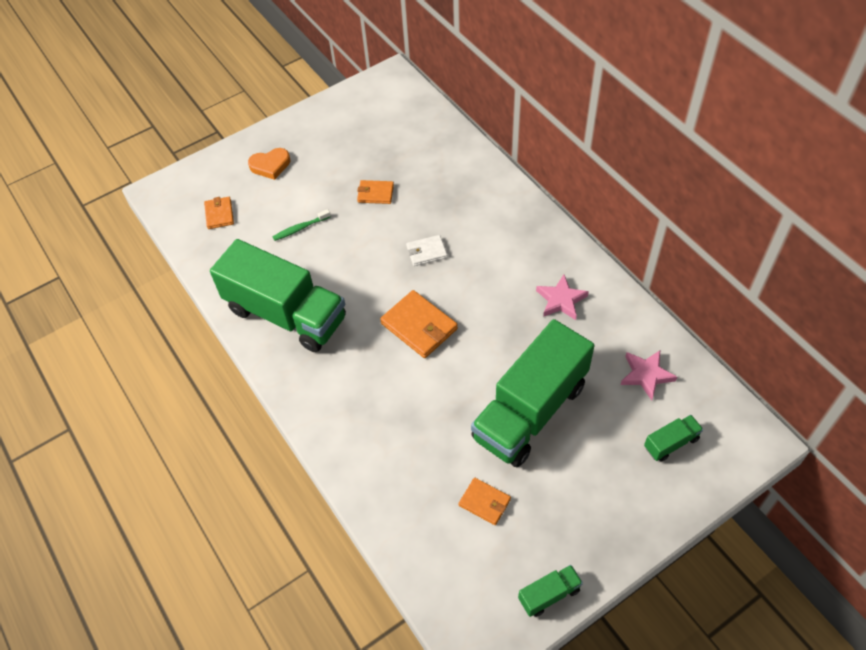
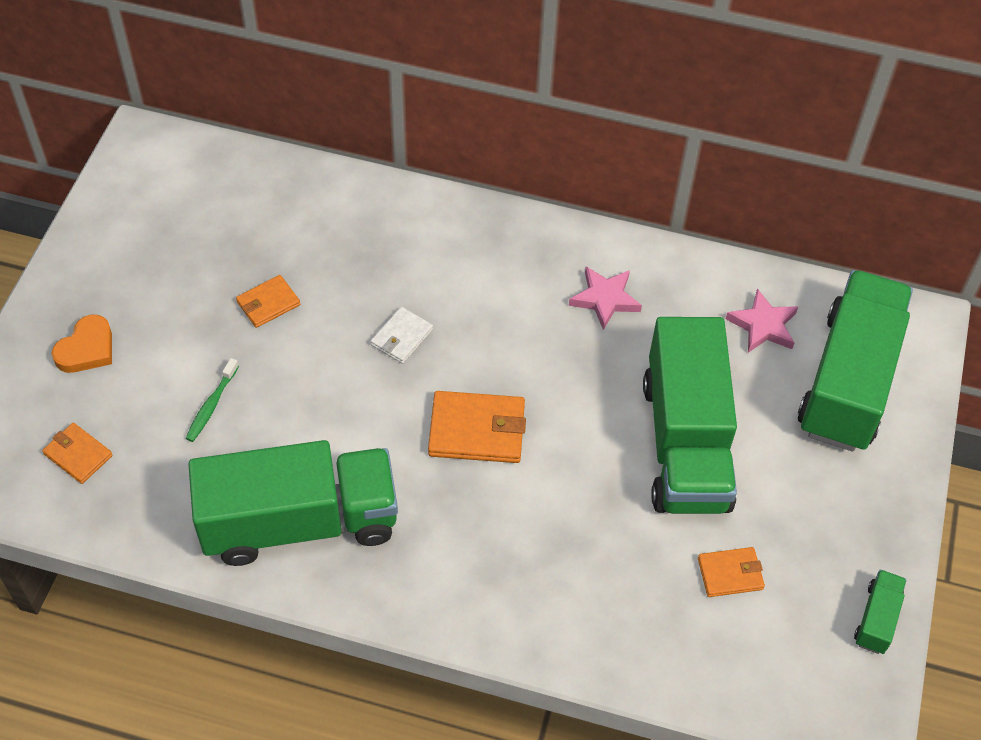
camera: 45 degrees left, 0 degrees up
(671, 443) = (848, 381): green truck -> green truck, size x2.48

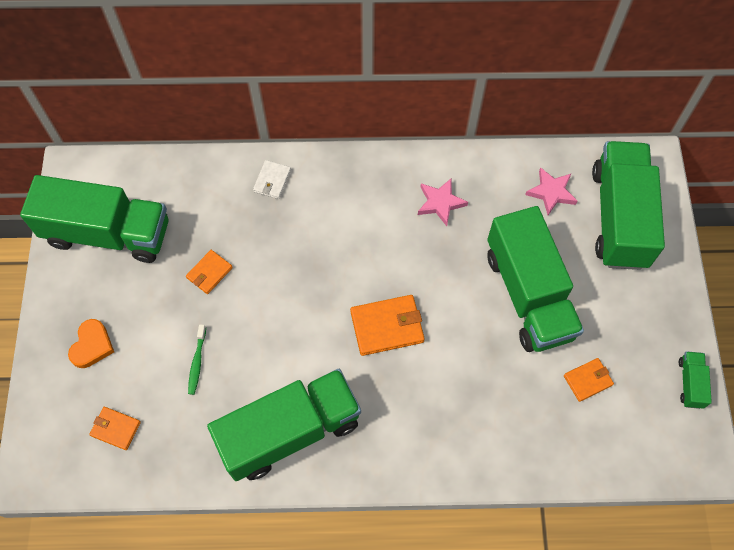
camera: 15 degrees left, 10 degrees up
(158, 223) = (108, 233): none -> green truck
(402, 337) = (312, 271): white wallet -> white wallet (272, 181)

